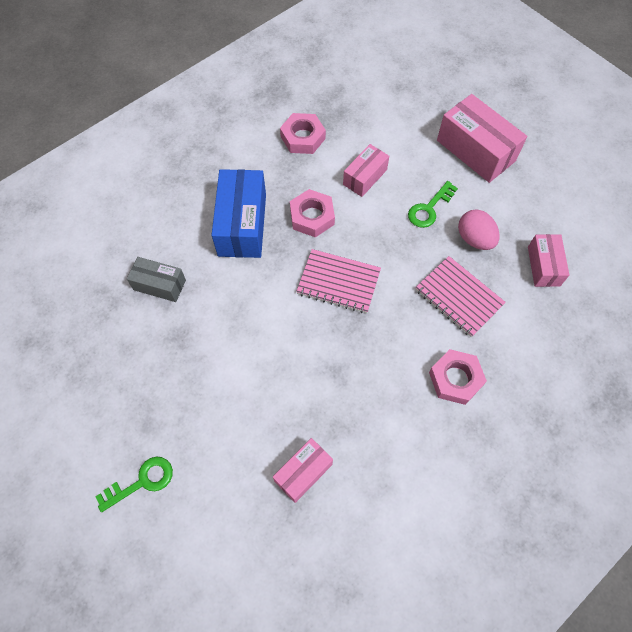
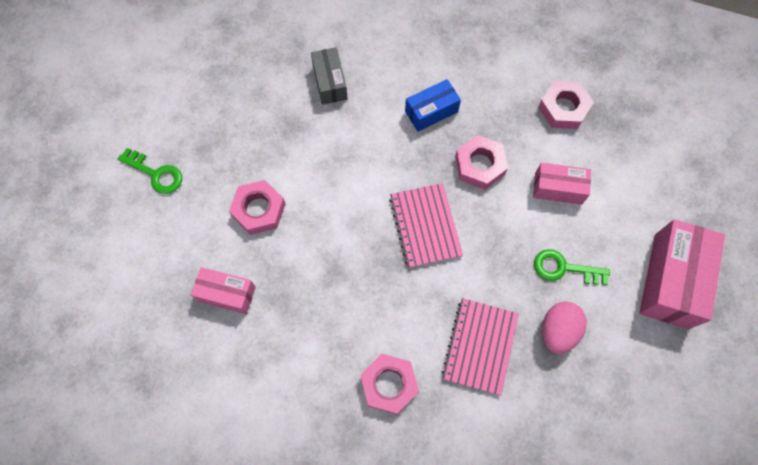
camera: 60 degrees right, 5 degrees up
(240, 405) = (259, 210): none -> pink nut
(242, 224) = (431, 111): blue box -> blue box, size x0.59
(543, 266) = (572, 418): pink box -> none

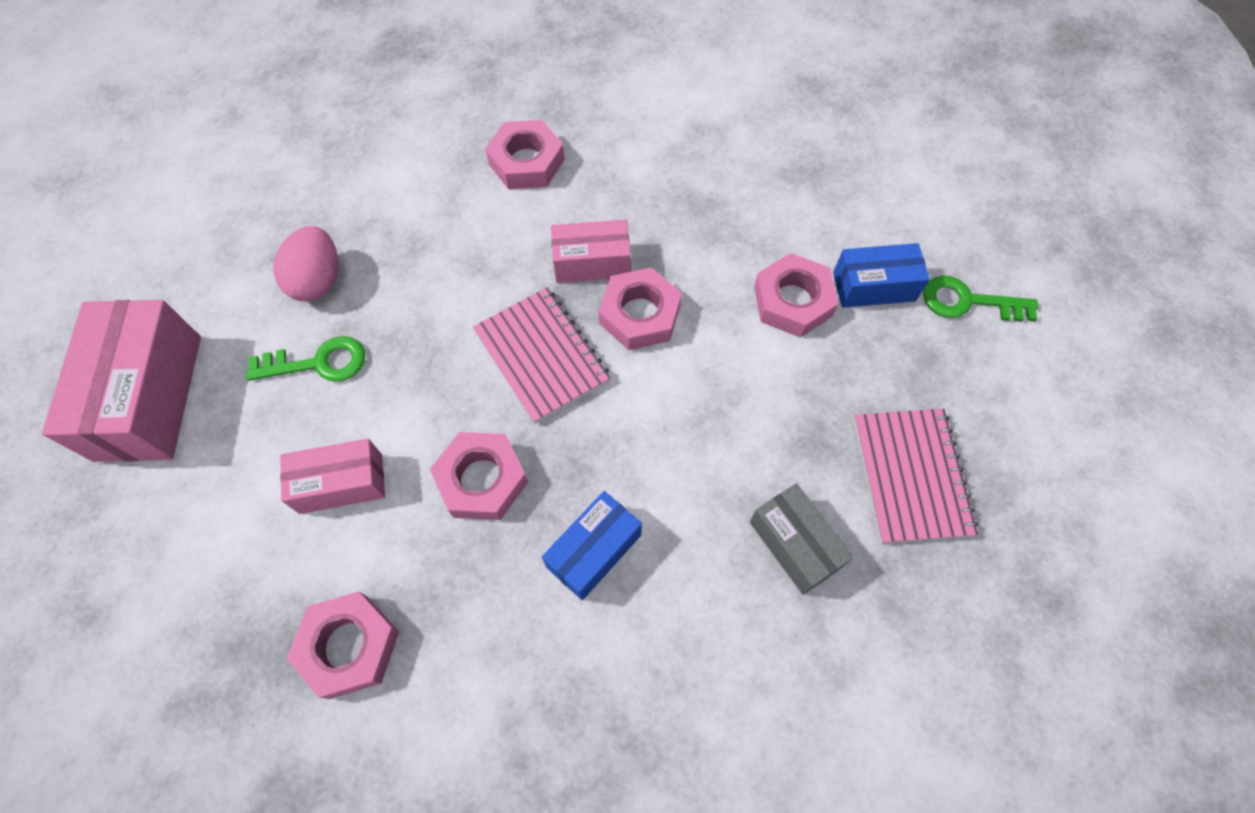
camera: 160 degrees right, 5 degrees down
(204, 202) = (873, 286): none -> blue box
(227, 294) = (773, 192): pink box -> pink box (592, 263)
(356, 233) = (639, 314): none -> pink nut
(479, 346) = (422, 232): pink notebook -> pink notebook (911, 476)

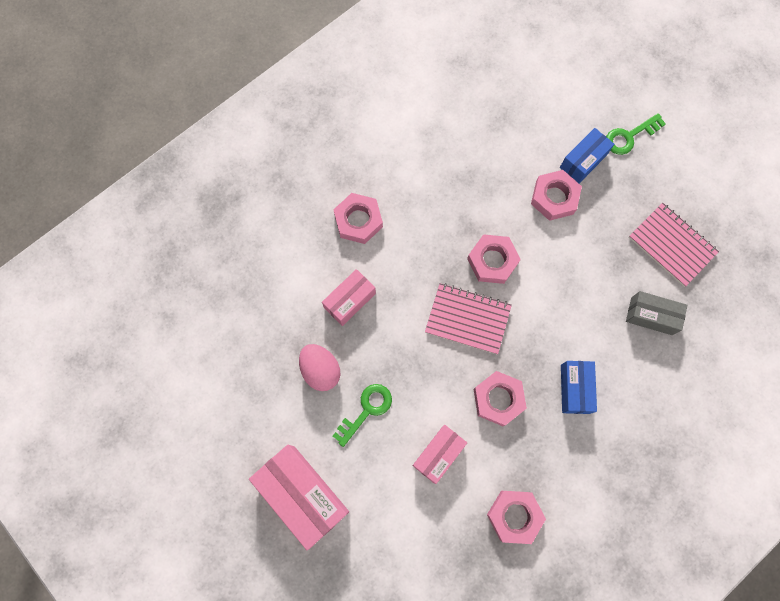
camera: 40 degrees left, 10 degrees up
(592, 263) = (445, 252): pink box -> pink box (350, 300)

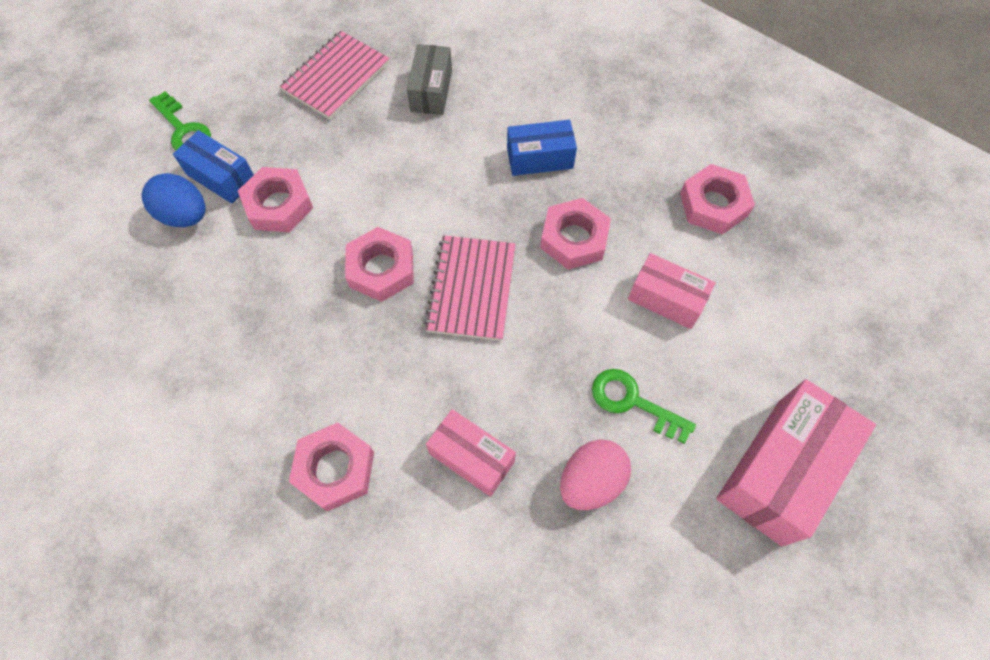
camera: 100 degrees left, 10 degrees down
(553, 138) = (185, 215): none -> blue egg

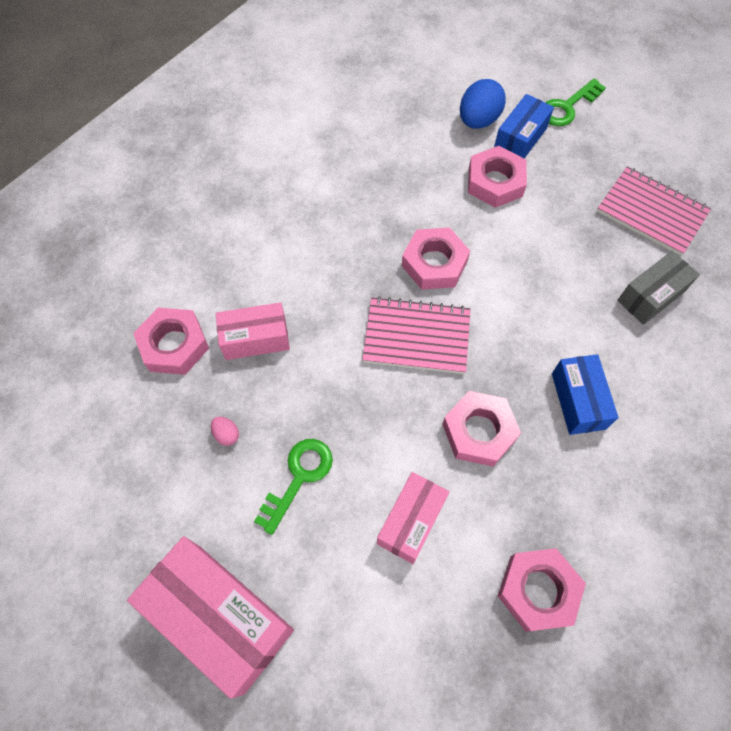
camera: 90 degrees right, 0 degrees up
(335, 469) = (254, 243): pink nut -> pink nut (174, 345)
(431, 91) = (651, 296): grey box -> grey box turned 45 degrees counterclockwise
(472, 457) = (255, 339): pink box -> pink box turned 45 degrees clockwise
(591, 481) = (227, 434): pink egg -> pink egg, size x0.47

